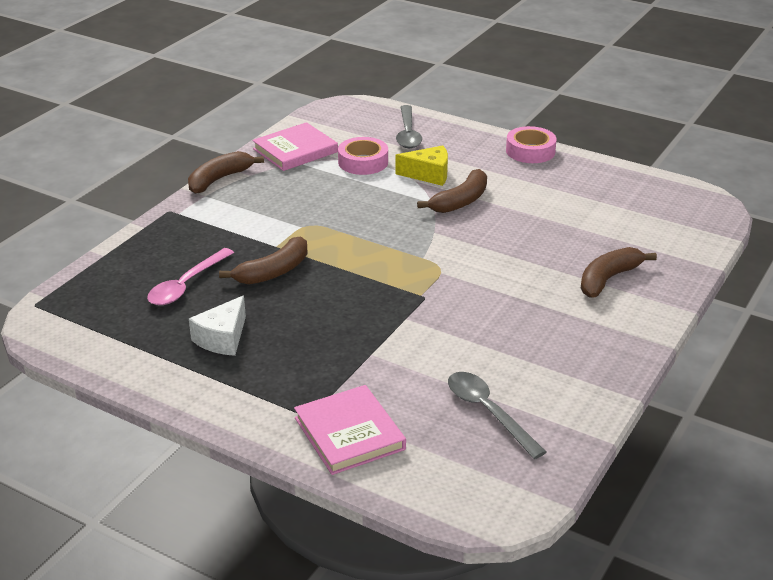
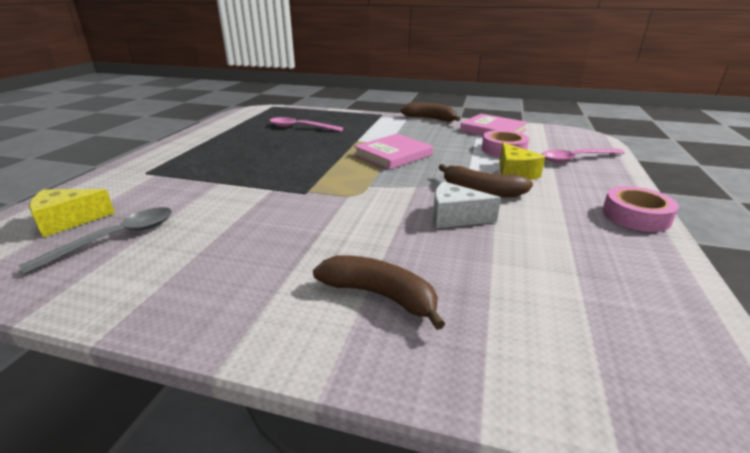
camera: 75 degrees right, 5 degrees down
(222, 338) = (242, 141): white cheese -> white cheese (455, 217)
(273, 272) = (324, 143): brown banana -> none
(349, 433) = (117, 187): pink book -> pink book (393, 155)
(408, 134) = (576, 159): grey spoon -> pink spoon
(437, 454) = (68, 221): none -> yellow cheese

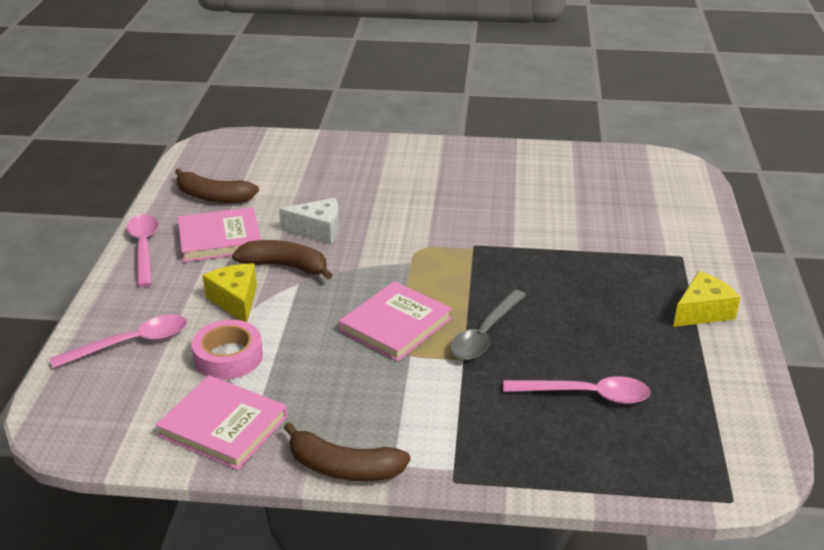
camera: 170 degrees right, 5 degrees up
(68, 221) = (655, 195): yellow cheese -> yellow cheese (702, 312)
(116, 238) = (591, 186): grey spoon -> grey spoon (485, 334)
(380, 295) = (372, 169): brown banana -> brown banana (213, 197)
(560, 218) = (220, 239): none -> pink book
(636, 216) = (144, 248): pink tape -> pink spoon

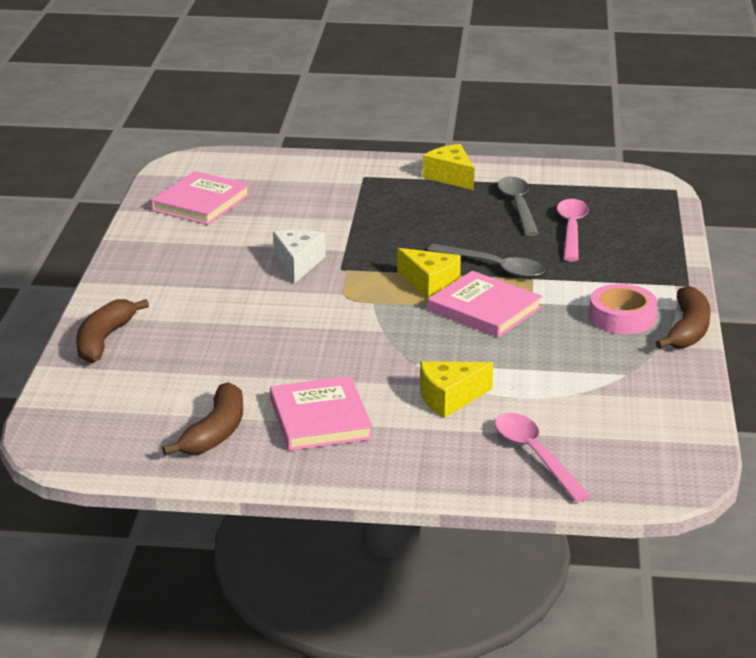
camera: 90 degrees left, 5 degrees down
(144, 248) = (340, 471): pink spoon -> none
(223, 426) = (651, 389): pink book -> pink book (201, 203)
(228, 357) = (548, 395): pink tape -> pink tape (622, 317)
(285, 266) = (381, 372): brown banana -> brown banana (104, 340)
(318, 231) = (306, 356): white cheese -> white cheese (298, 264)
(446, 294) = (430, 284): none -> yellow cheese
(639, 357) = (518, 206): none -> grey spoon

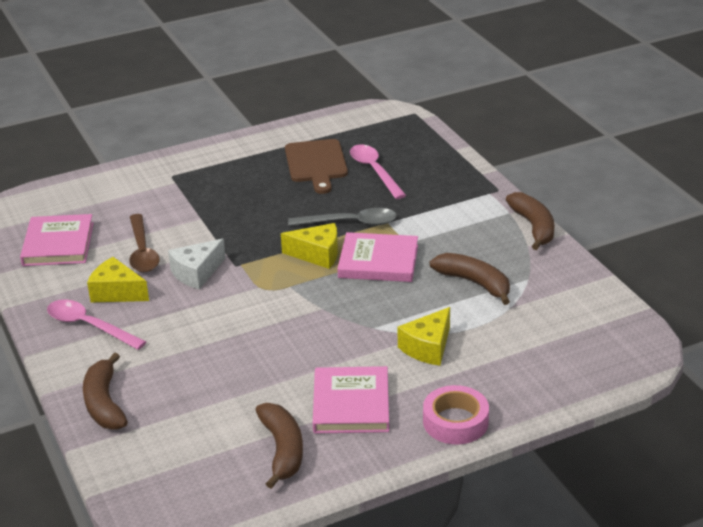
camera: 30 degrees left, 5 degrees up
(268, 231) = (142, 251): none -> brown spoon
(298, 264) = (196, 273): white cheese -> white cheese turned 105 degrees counterclockwise
(320, 419) = (351, 404): pink book -> pink book turned 45 degrees clockwise
(450, 177) = (240, 154): yellow cheese -> yellow cheese (116, 292)
(518, 206) = (316, 164): grey spoon -> brown cutting board
(535, 455) = (532, 371): pink spoon -> pink spoon (89, 326)
(563, 359) = (474, 283): none -> brown banana
(622, 317) = (480, 233): pink tape -> pink tape (455, 422)

